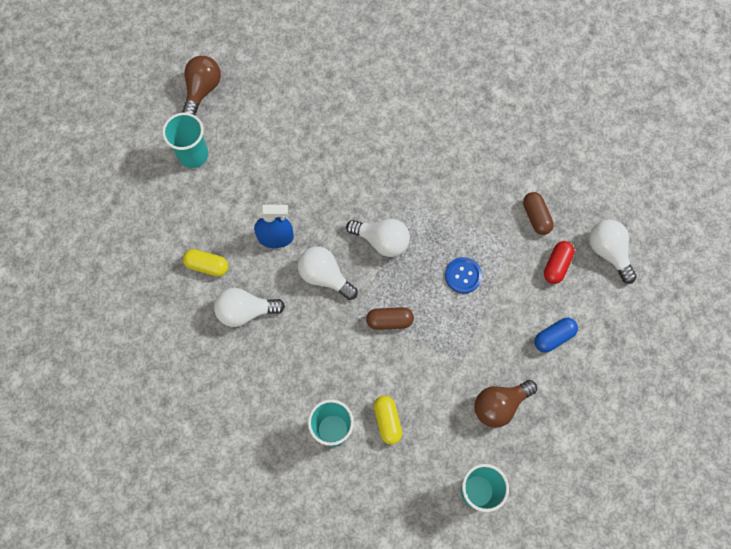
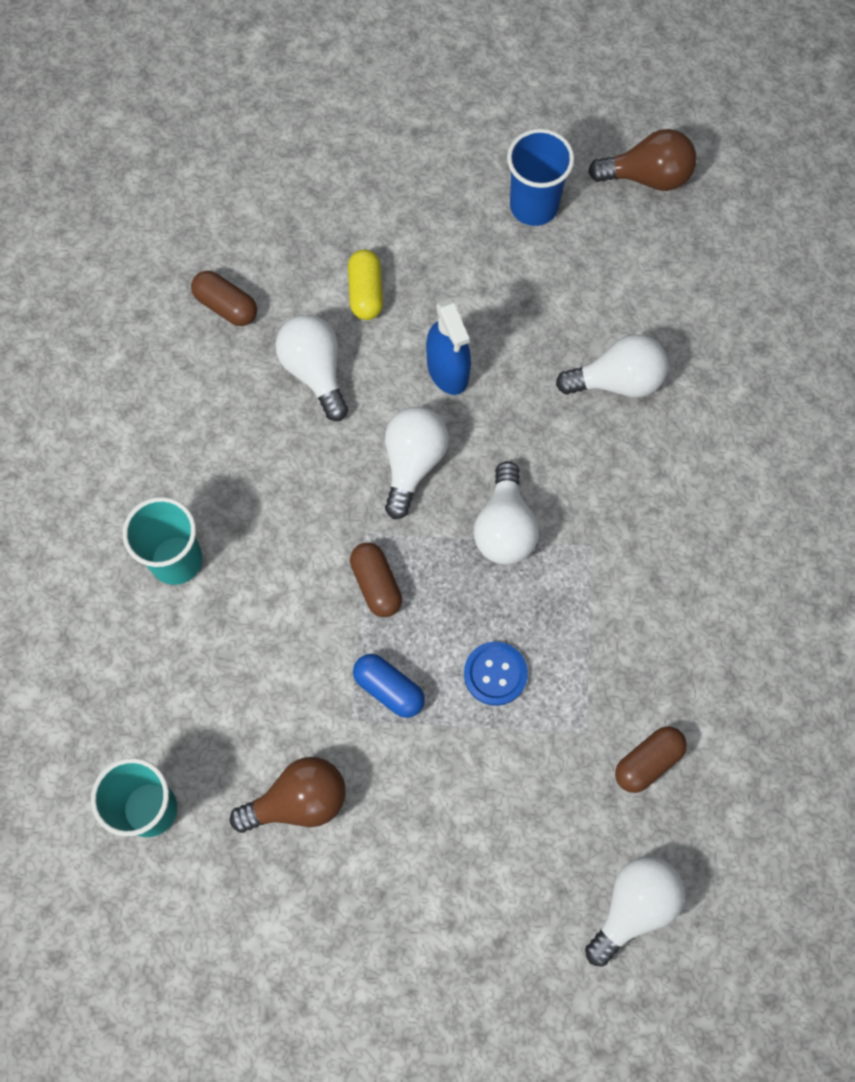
camera: 70 degrees right, 0 degrees up
(180, 349) = (226, 306): none -> brown capsule
(193, 155) = (534, 206): turquoise cup -> blue cup
(319, 152) = (617, 381): none -> white light bulb
(387, 421) = (216, 635): yellow capsule -> none
(499, 405) = (298, 801): brown light bulb -> brown light bulb turned 120 degrees clockwise
(553, 337) = (444, 856): blue capsule -> blue capsule (389, 689)
(556, 265) = (573, 823): red capsule -> none

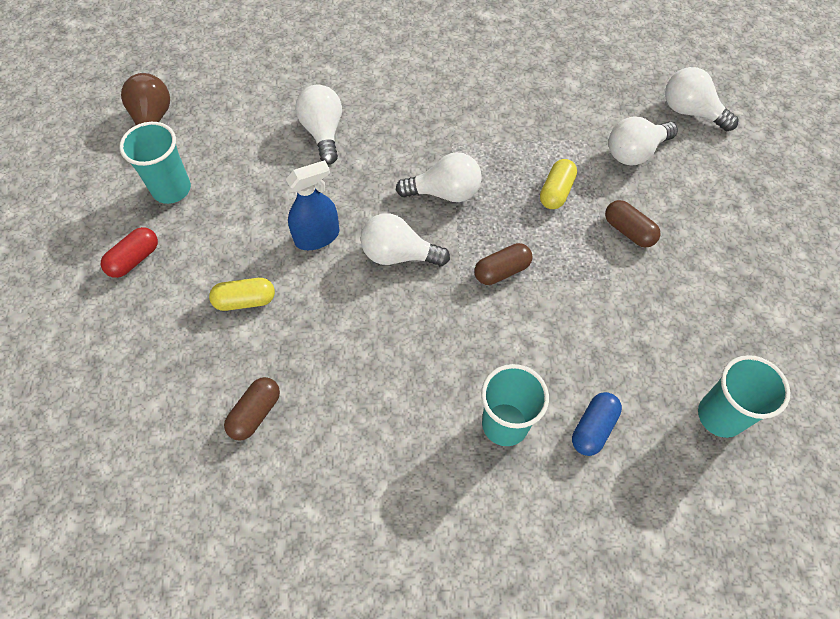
camera: 95 degrees left, 10 degrees down
(298, 801) = (681, 307): brown light bulb -> none
(315, 371) = (320, 332): white light bulb -> white light bulb (635, 152)
(389, 689) = (582, 256): blue capsule -> blue capsule (593, 428)
(434, 175) = (134, 259): none -> red capsule
(495, 674) = (556, 192): blue button -> yellow capsule
(534, 206) = (171, 189): blue cup -> turquoise cup
(648, 762) = (596, 107): brown capsule -> brown capsule (628, 231)

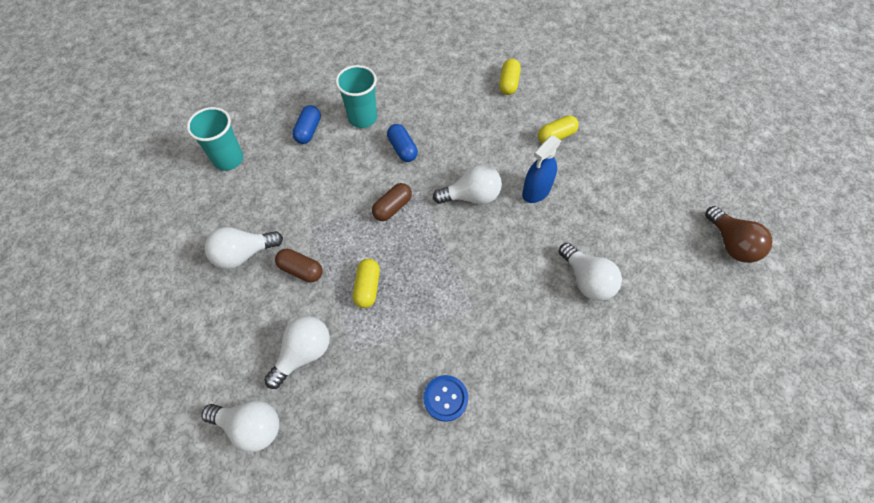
camera: 160 degrees right, 0 degrees up
(134, 259) = (646, 139): red capsule -> none
(171, 189) = (665, 192): turquoise cup -> none
(255, 413) = (508, 83): brown capsule -> yellow capsule
(445, 192) = (459, 256): white light bulb -> white light bulb (243, 254)
(462, 350) = (402, 149): none -> blue capsule
(507, 84) = (445, 398): none -> blue button

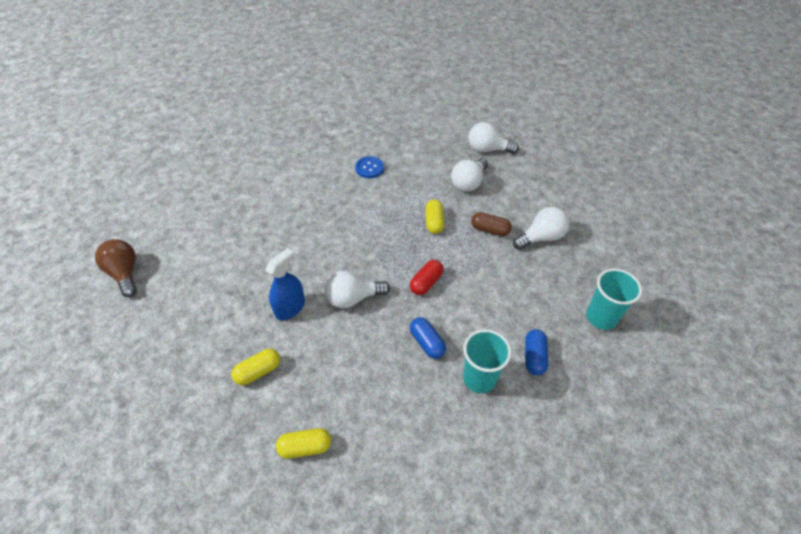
camera: 175 degrees right, 10 degrees down
(392, 207) = (426, 283): brown capsule -> red capsule
(508, 83) = (305, 447): yellow capsule -> yellow capsule turned 75 degrees clockwise
(587, 280) = (260, 238): white light bulb -> none

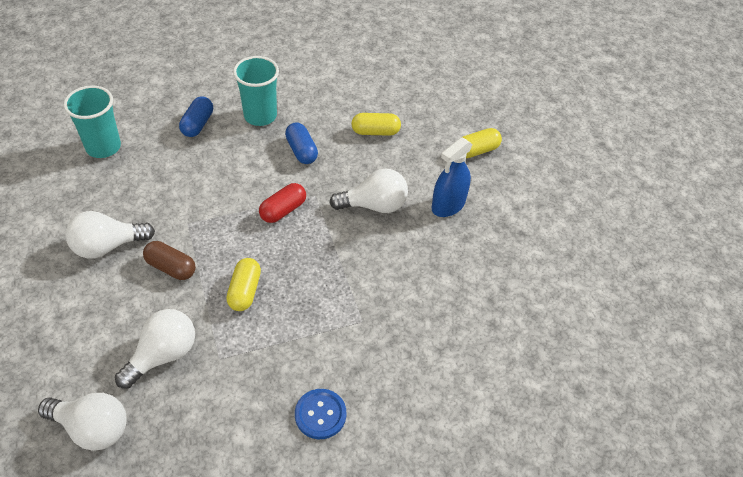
camera: 175 degrees left, 0 degrees up
(125, 273) = (664, 276): brown light bulb -> none
(305, 447) = (429, 93): yellow capsule -> yellow capsule (375, 132)

